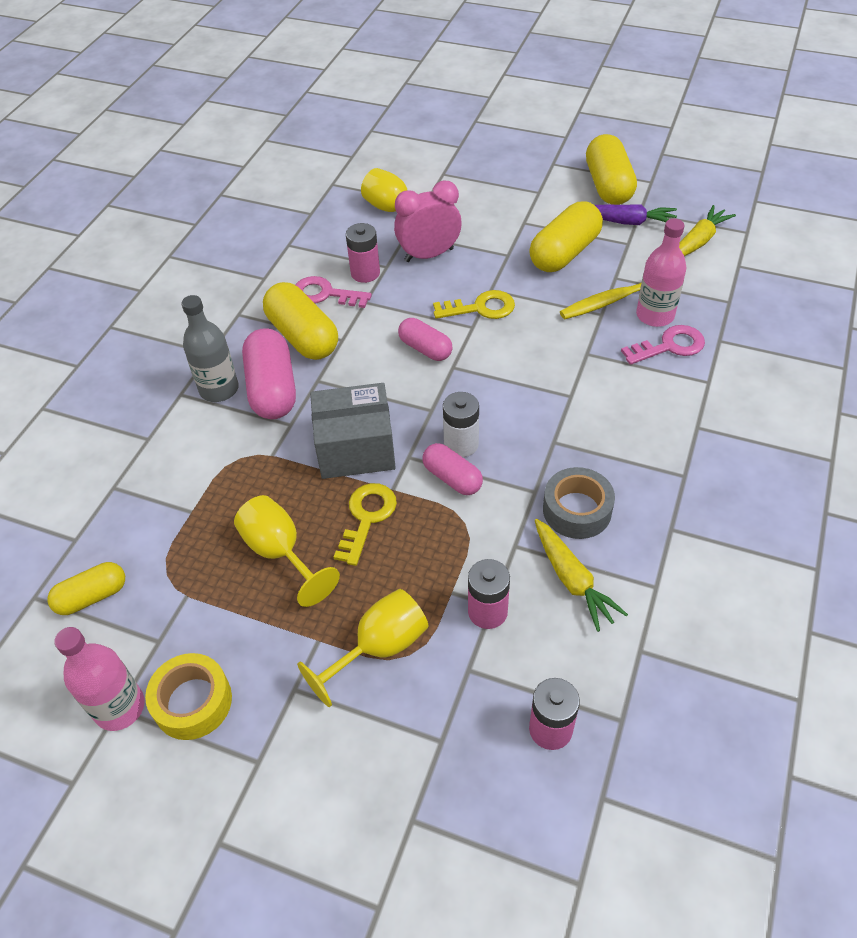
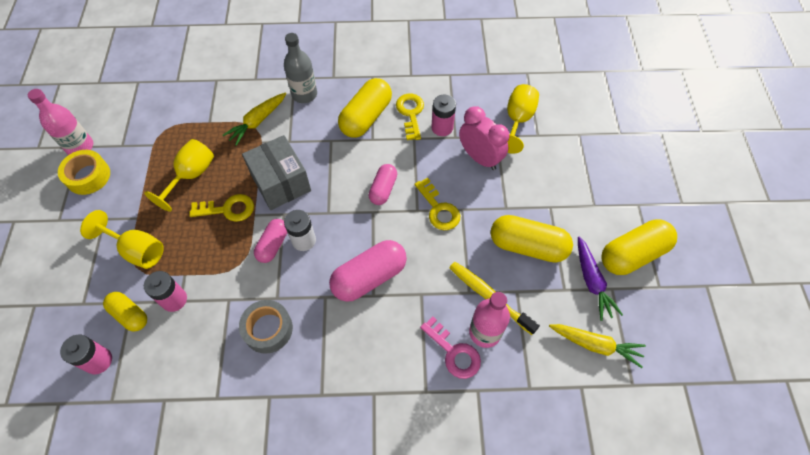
camera: 65 degrees right, 10 degrees up
(92, 596) = (143, 105): yellow capsule -> yellow capsule (130, 315)
(272, 389) = (314, 120): pink capsule -> pink capsule (369, 277)
(325, 294) = (410, 113): pink key -> yellow key
(572, 579) = (209, 342): yellow carrot -> yellow carrot (257, 122)

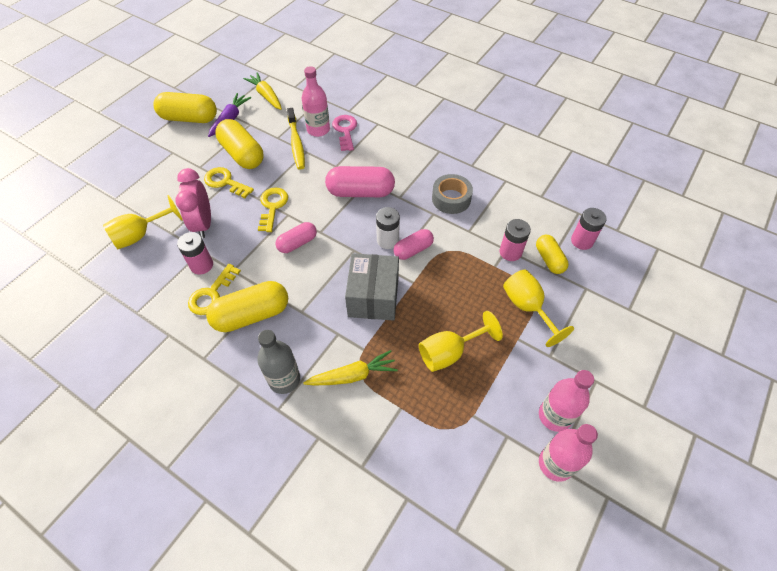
camera: 145 degrees left, 5 degrees down
(88, 176) = (554, 416): yellow tape -> pink bottle
(228, 209) = (432, 299): yellow key -> yellow key (225, 182)

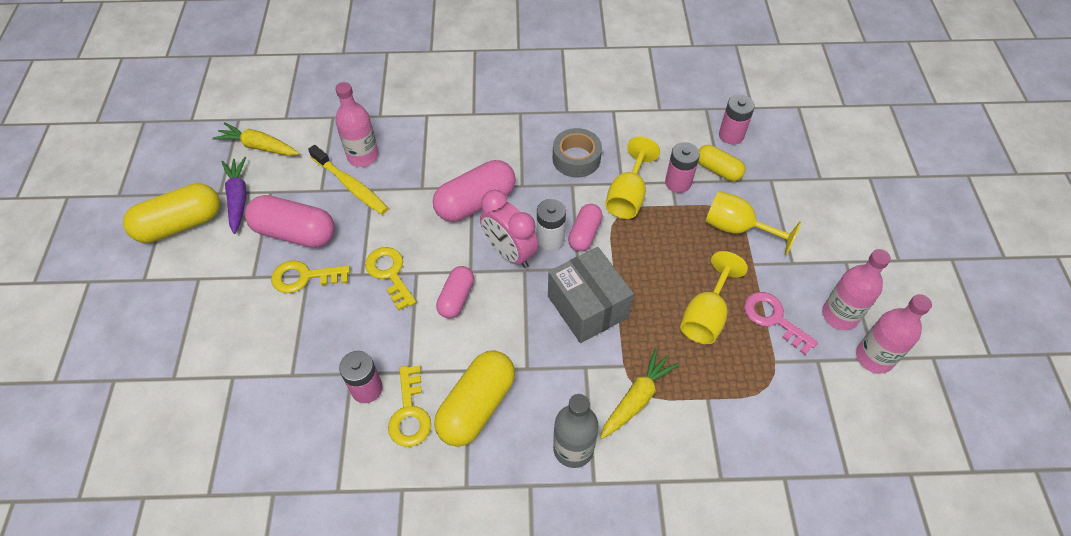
camera: 35 degrees left, 0 degrees up
(140, 235) = (253, 400): yellow goblet -> yellow goblet (627, 196)
(203, 224) = (323, 341): pink clock -> pink clock (509, 253)
(242, 154) = (295, 233): yellow capsule -> pink capsule
(345, 130) = (396, 141): pink key -> pink key (773, 319)

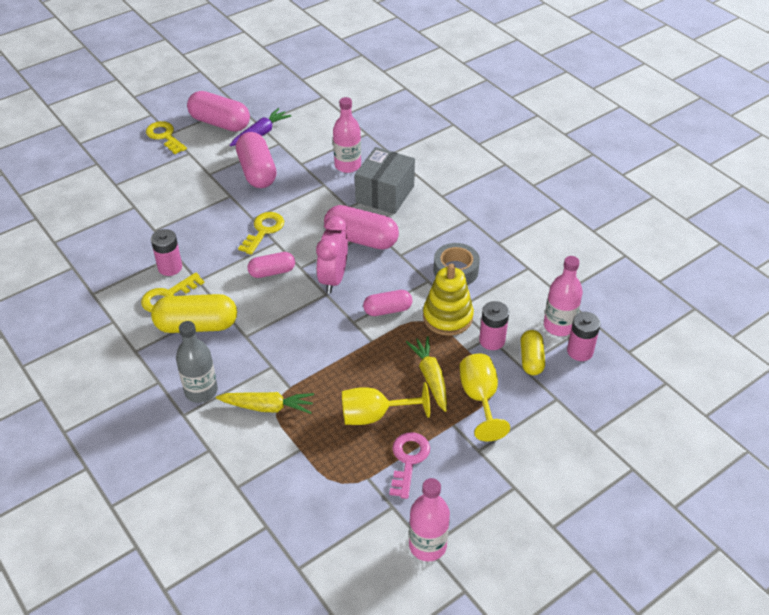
camera: 55 degrees right, 10 degrees down
(180, 224) = (220, 123): yellow capsule -> pink capsule
(259, 146) = (309, 118): yellow carrot -> yellow carrot (430, 377)
(304, 277) = (227, 195): yellow key -> yellow key (164, 136)
(351, 185) = (317, 174): yellow toothbrush -> none
(550, 239) = (365, 294): white battery -> none
(587, 307) = (323, 343): grey box -> grey box (385, 194)
(627, 196) = (447, 317): yellow goblet -> yellow stacking toy
(839, 315) = (451, 504): pink bottle -> pink bottle (559, 326)

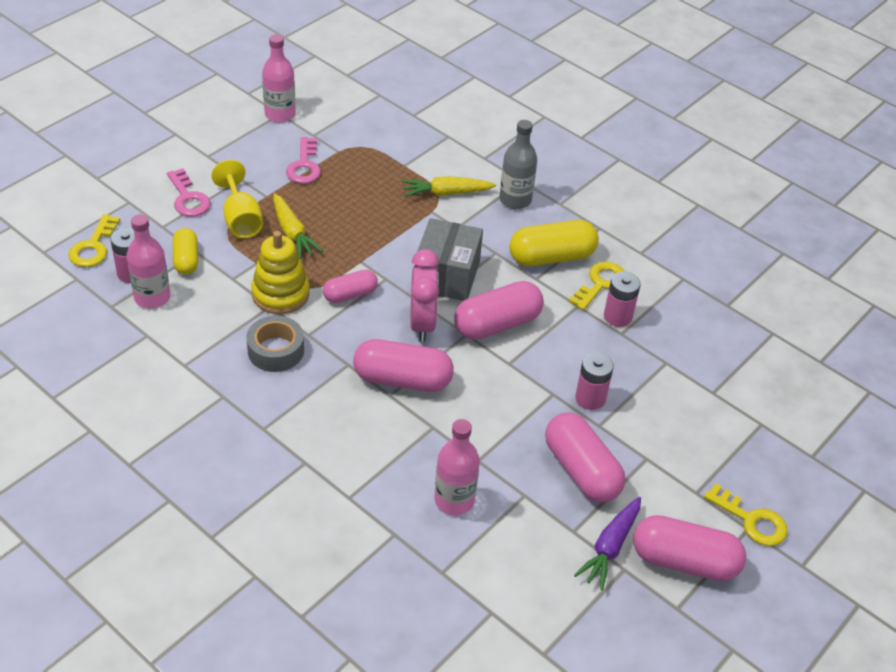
camera: 165 degrees right, 0 degrees up
(263, 230) = (530, 377): yellow key -> yellow key (93, 247)
(272, 272) = (497, 324): pink capsule -> pink capsule, size x1.66
(374, 415) = (343, 196): yellow goblet -> none
(385, 194) = (387, 454): grey box -> grey box (446, 276)
(492, 340) = (229, 274): pink battery -> pink battery (590, 398)
(533, 430) = (188, 198): none -> pink key

